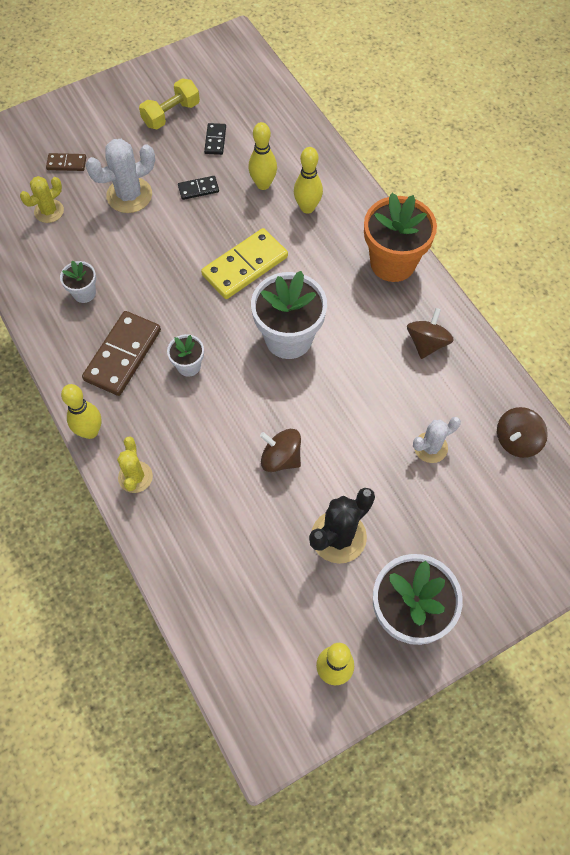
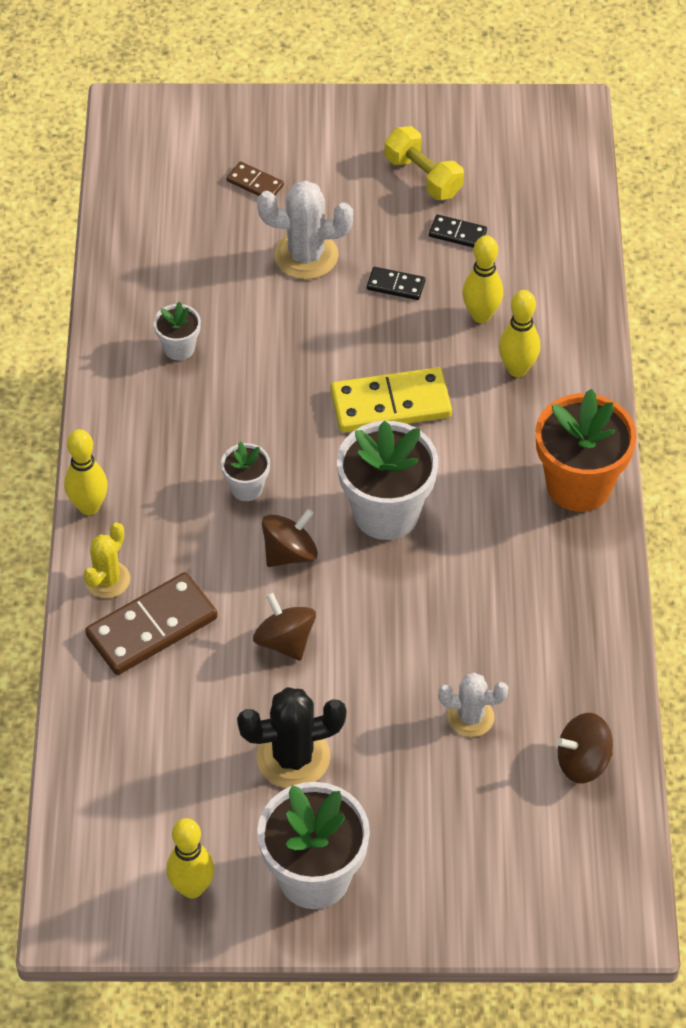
camera: 30 degrees right, 10 degrees down
(49, 211) = (198, 232): yellow cactus -> none
(123, 355) = (179, 440): brown domino -> brown domino (152, 627)
(171, 114) = (423, 176): yellow dumbbell -> yellow dumbbell turned 60 degrees clockwise
(215, 140) = (457, 234): black domino -> black domino turned 75 degrees clockwise
(427, 343) = (553, 599): brown spinning top -> brown spinning top (289, 553)

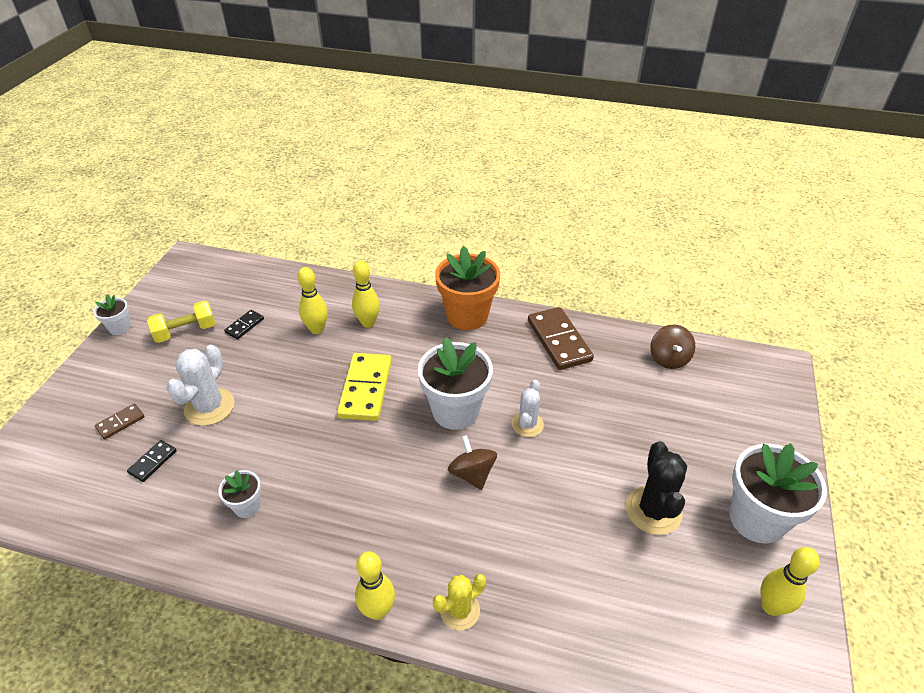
camera: 75 degrees left, 10 degrees down
(107, 580) = (460, 611): yellow cactus -> yellow cactus turned 75 degrees counterclockwise
(152, 627) = (517, 585): brown domino -> brown domino (559, 341)
(246, 488) = (403, 488): white flower pot -> white flower pot (120, 328)
(285, 641) = (550, 493): brown spinning top -> none
(396, 285) = (267, 364): black domino -> black domino (153, 462)
(470, 717) = (630, 403): white cactus -> white cactus (527, 424)

